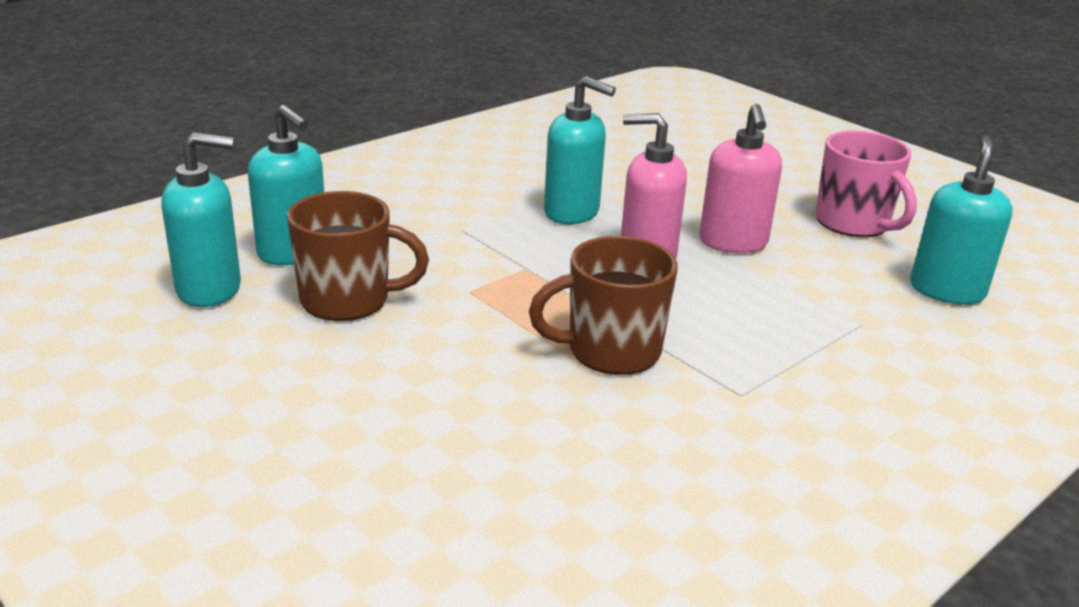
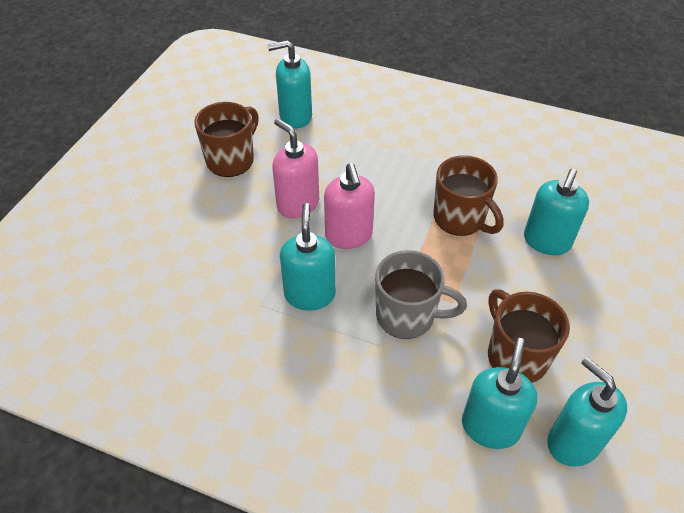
camera: 115 degrees left, 20 degrees up
(481, 255) = (407, 316): none -> grey mug
(495, 410) = (546, 241): none -> turquoise soap dispenser
(733, 243) = (298, 204): pink soap dispenser -> pink soap dispenser turned 105 degrees counterclockwise
(853, 223) = (231, 160): pink mug -> brown mug

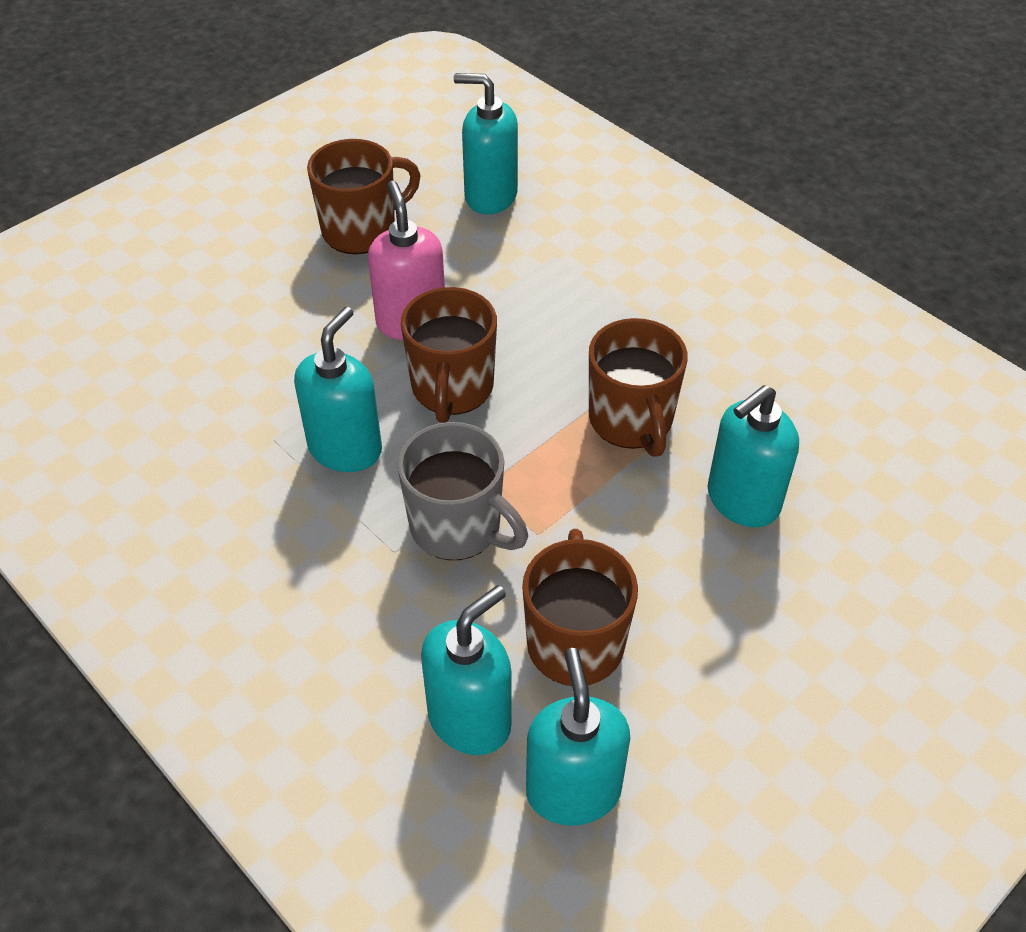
camera: 25 degrees right, 0 degrees up
(349, 236) = (452, 389): pink soap dispenser -> brown mug

